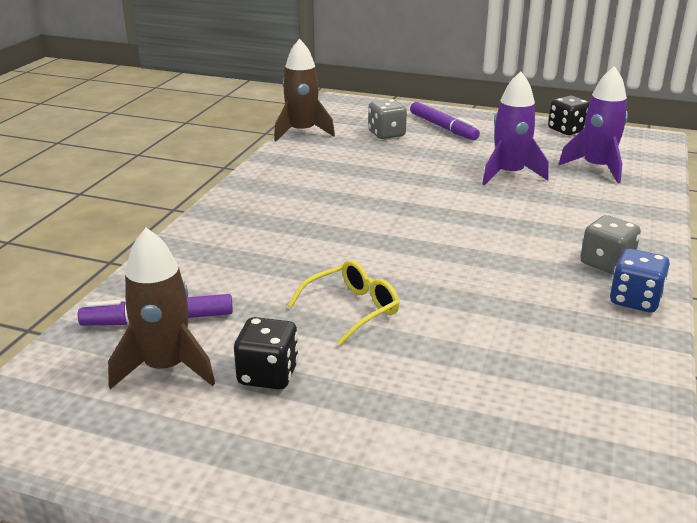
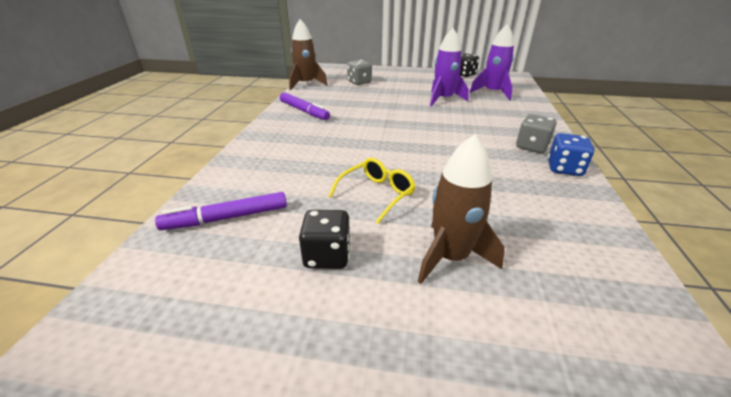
camera: 10 degrees left, 5 degrees up
(165, 368) = (238, 260): brown rocket -> brown rocket (450, 257)
(443, 127) = (392, 77): purple marker -> purple marker (304, 111)

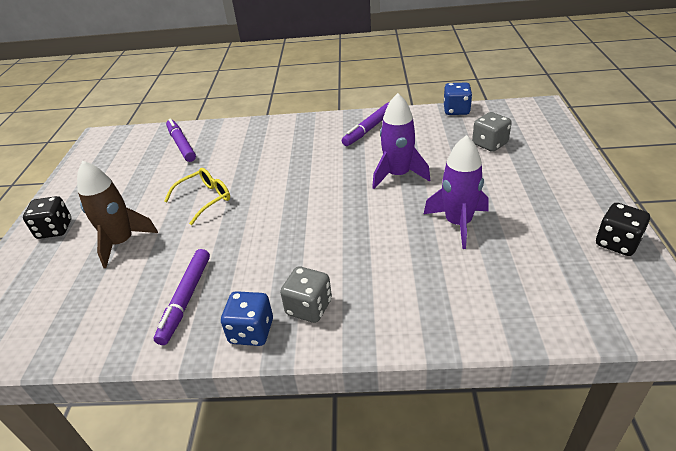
camera: 85 degrees right, 5 degrees up
(306, 84) = (456, 110): brown rocket -> blue dice
(327, 255) = (136, 190): black dice -> black dice (55, 229)
(377, 194) = (205, 199): yellow glasses -> yellow glasses turned 75 degrees counterclockwise
(492, 93) = (523, 278): purple rocket -> purple rocket (398, 175)
(539, 201) = (186, 299): none -> purple marker

